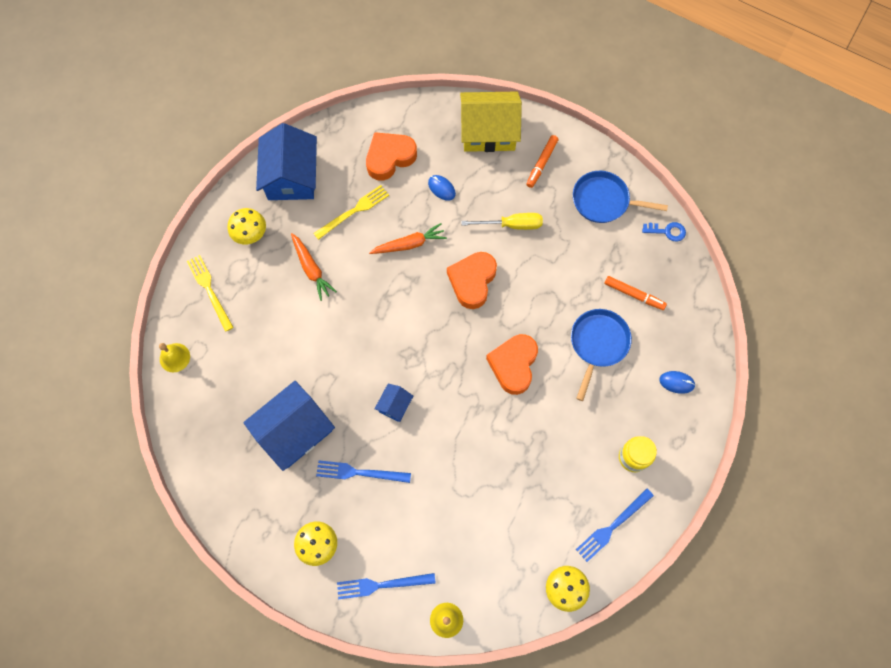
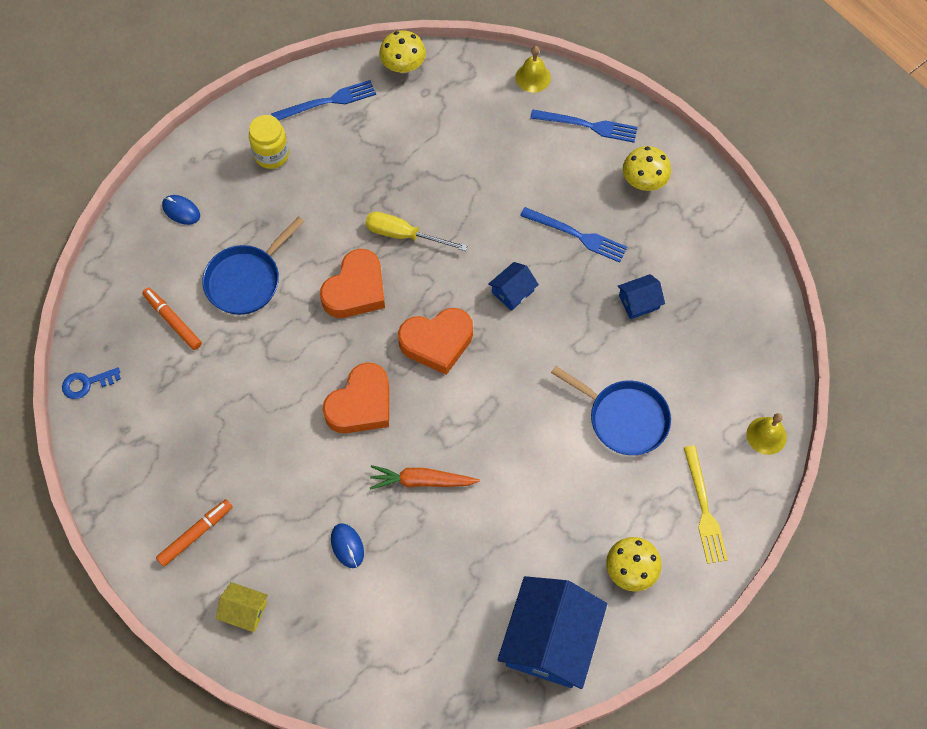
camera: 160 degrees left, 5 degrees down
(294, 431) = (639, 302): blue house -> blue house, size x0.46
(311, 269) = (561, 492): orange carrot -> none
(354, 211) = (479, 554): yellow fork -> none
(389, 158) = (401, 619): orange heart -> orange heart (437, 342)
(488, 131) = (244, 611): yellow house -> yellow house, size x0.46
(511, 225) = (277, 461): yellow screwdriver -> yellow screwdriver (404, 235)
(604, 201) = (142, 452): blue pan -> blue pan (624, 418)
(667, 231) = (86, 383): blue key -> blue key turned 45 degrees counterclockwise

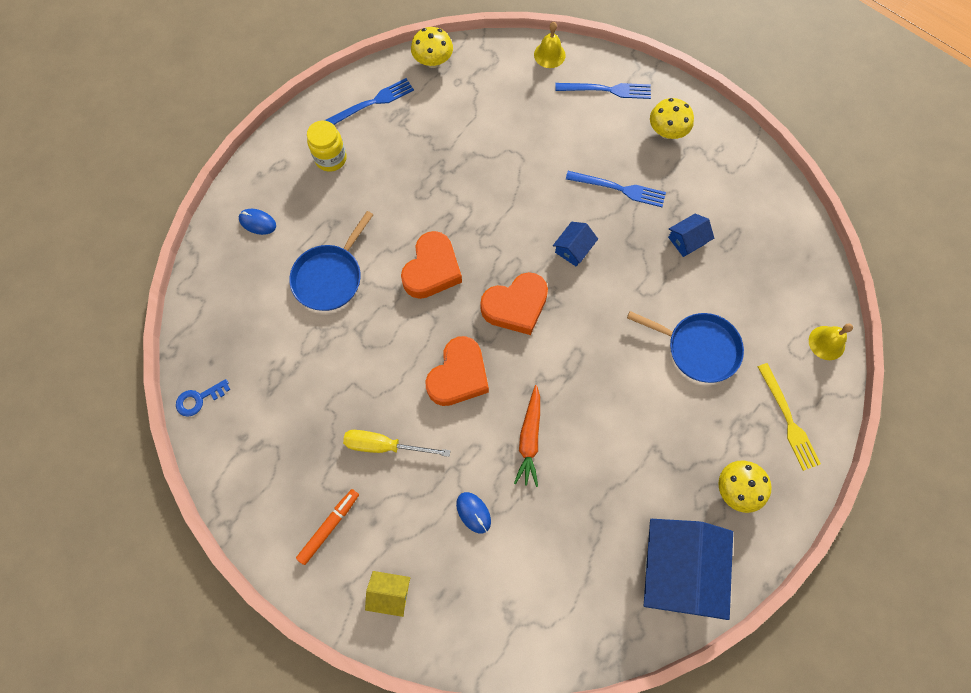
camera: 10 degrees left, 5 degrees up
(173, 321) = (269, 326): orange marker -> none
(404, 235) = (465, 213): yellow screwdriver -> yellow screwdriver (384, 445)
(422, 481) = (529, 438): orange carrot -> orange carrot turned 75 degrees counterclockwise

